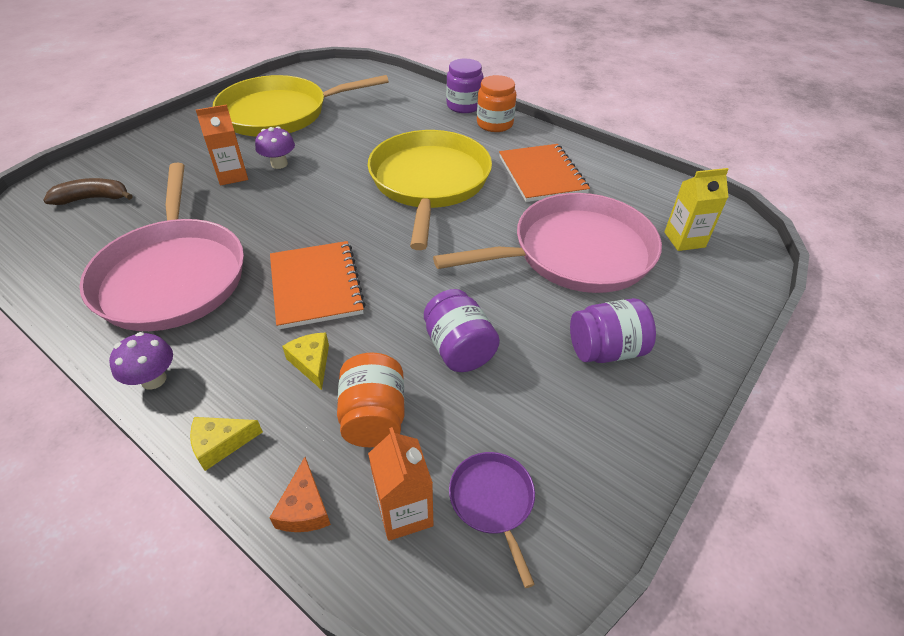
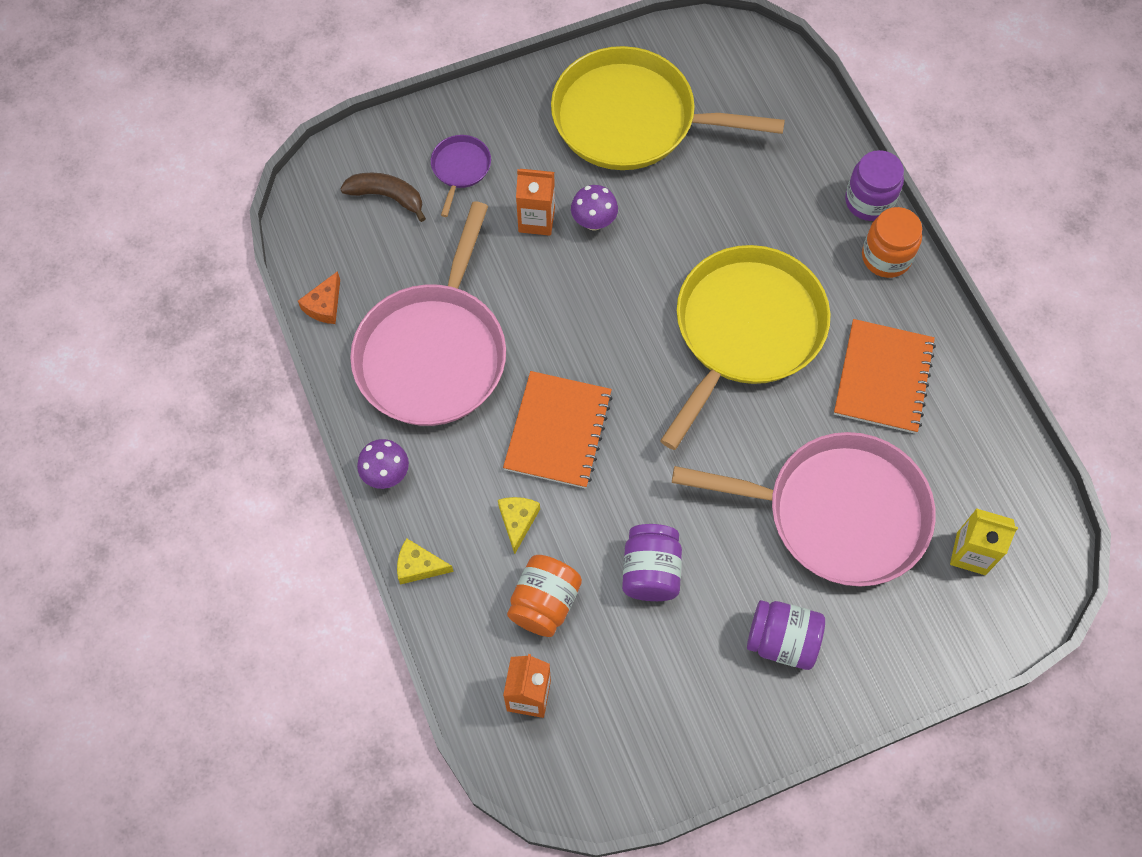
camera: 30 degrees right, 20 degrees up
(304, 508) = (459, 654): orange cheese -> orange cheese (324, 305)
(493, 501) = (597, 723): purple pan -> purple pan (460, 169)

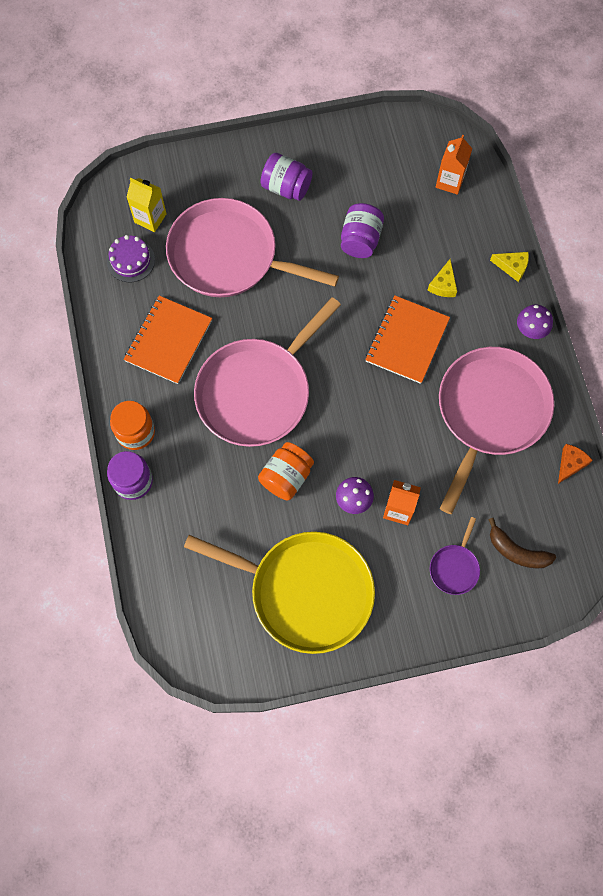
camera: 170 degrees left, 5 degrees up
(544, 603) = (432, 232): orange jar -> orange jar (286, 477)
(745, 331) = (257, 391): yellow pan -> pink pan
(975, 483) = (131, 260): none -> purple cake

